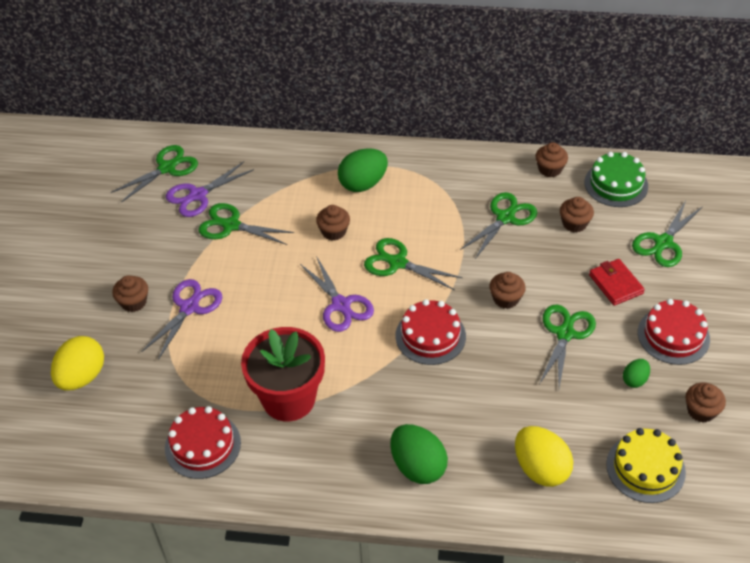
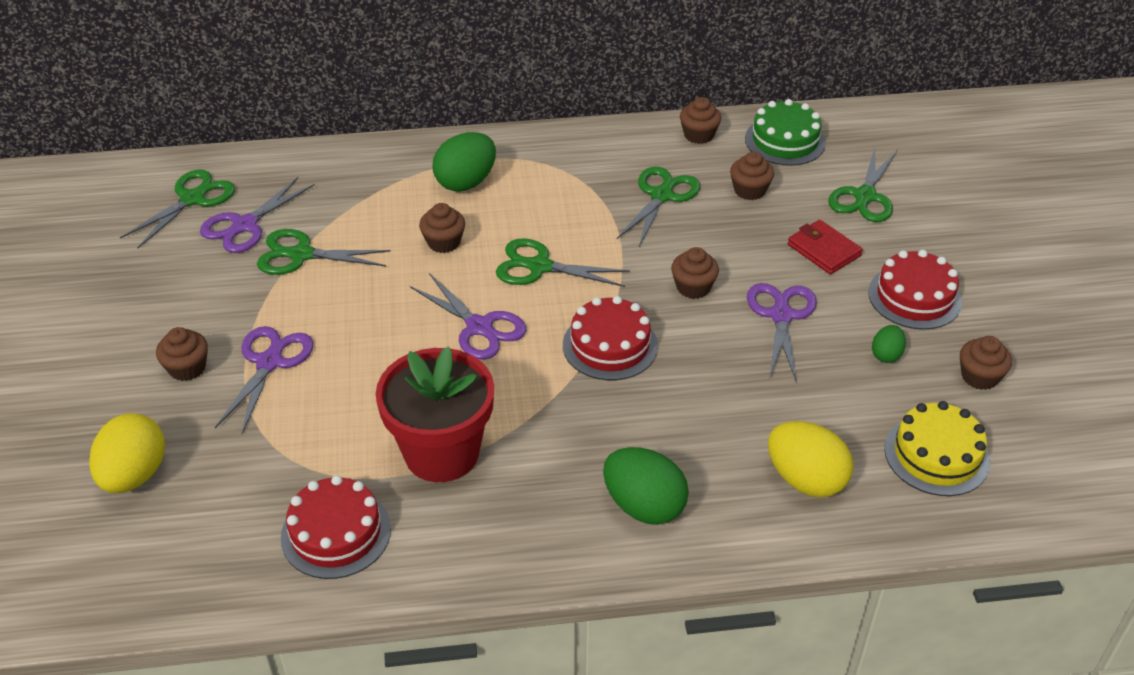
camera: 15 degrees left, 5 degrees down
(565, 334) = (781, 316): green scissors -> purple scissors

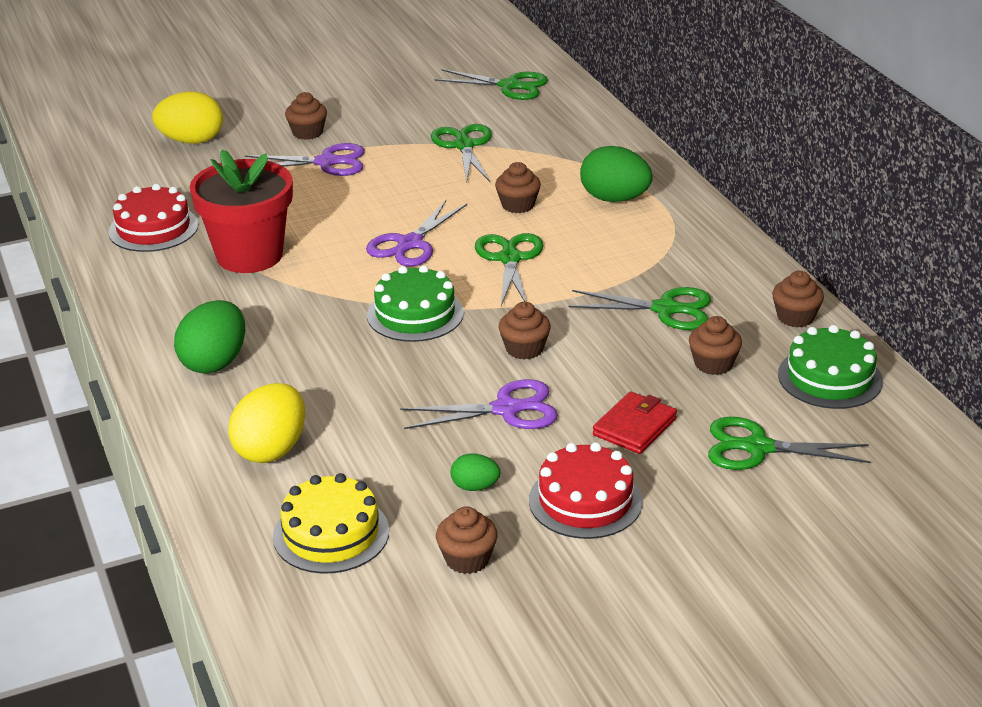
camera: 75 degrees right, 10 degrees down
(245, 225) = (489, 114): purple scissors -> none
(610, 345) = (415, 314): red cake -> green cake

